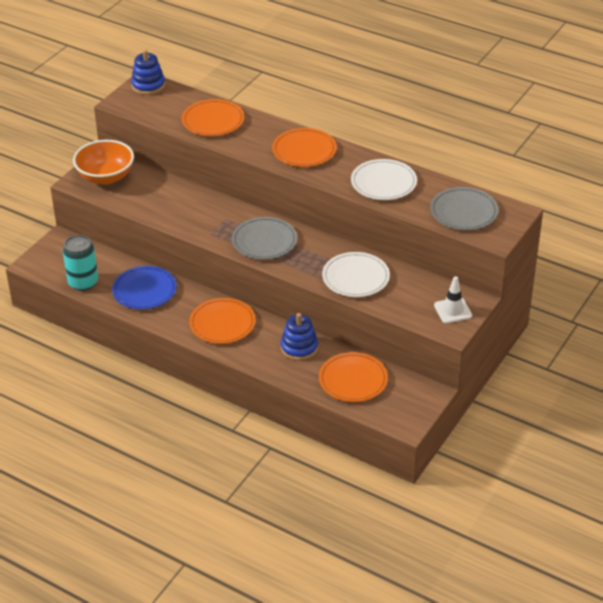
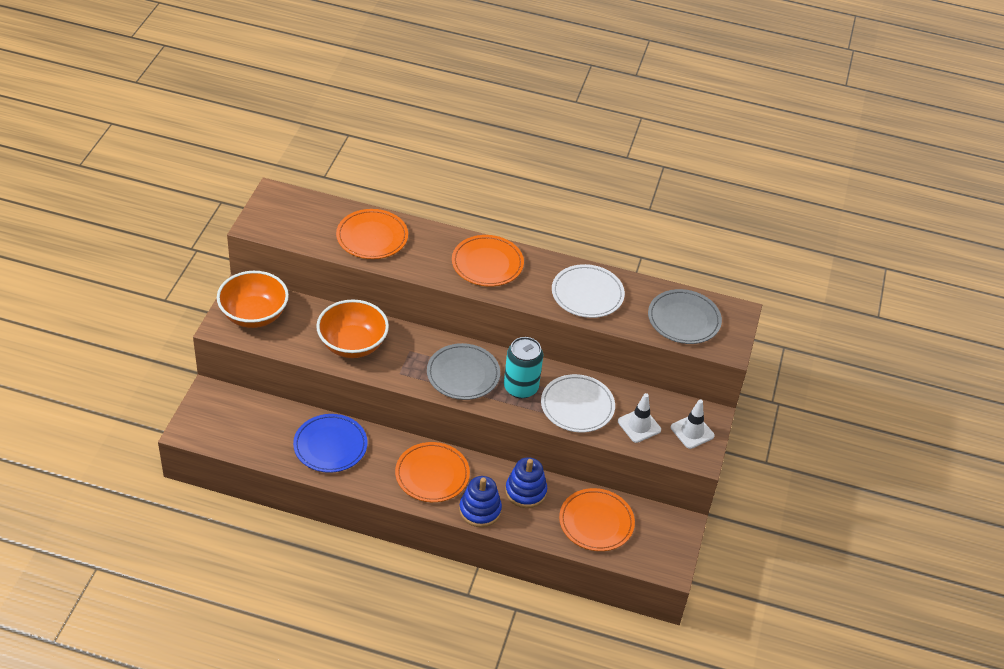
camera: 20 degrees left, 5 degrees up
(83, 282) = (256, 446): turquoise can -> turquoise can (521, 388)
(148, 85) = (280, 198): blue stacking toy -> blue stacking toy (480, 510)
(179, 208) = (352, 344): none -> orange bowl
(405, 299) = (639, 425): none -> white traffic cone

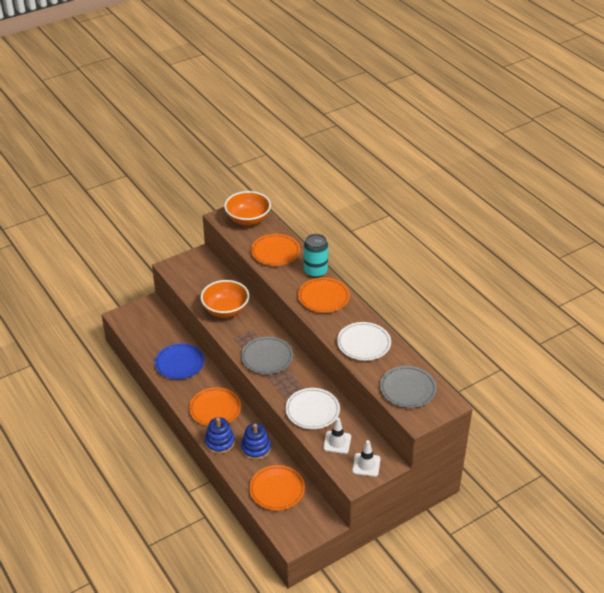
camera: 45 degrees right, 5 degrees down
(254, 315) = (192, 269): orange bowl -> orange bowl (248, 219)
(521, 388) = (291, 382): turquoise can -> turquoise can (315, 271)

